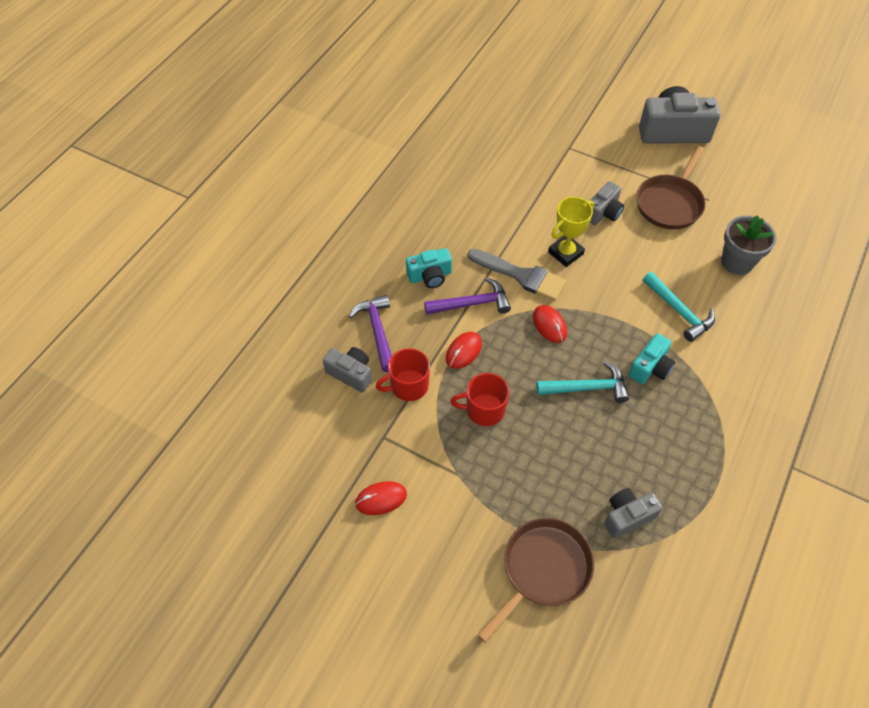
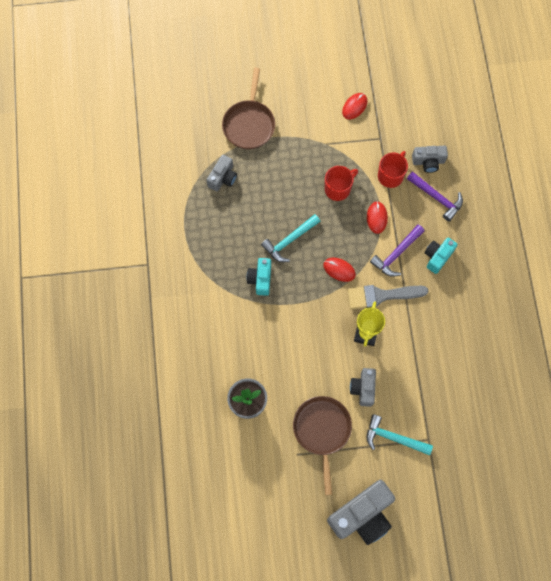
camera: 145 degrees right, 15 degrees up
(679, 311) = (265, 334): turquoise hammer -> turquoise hammer (393, 438)

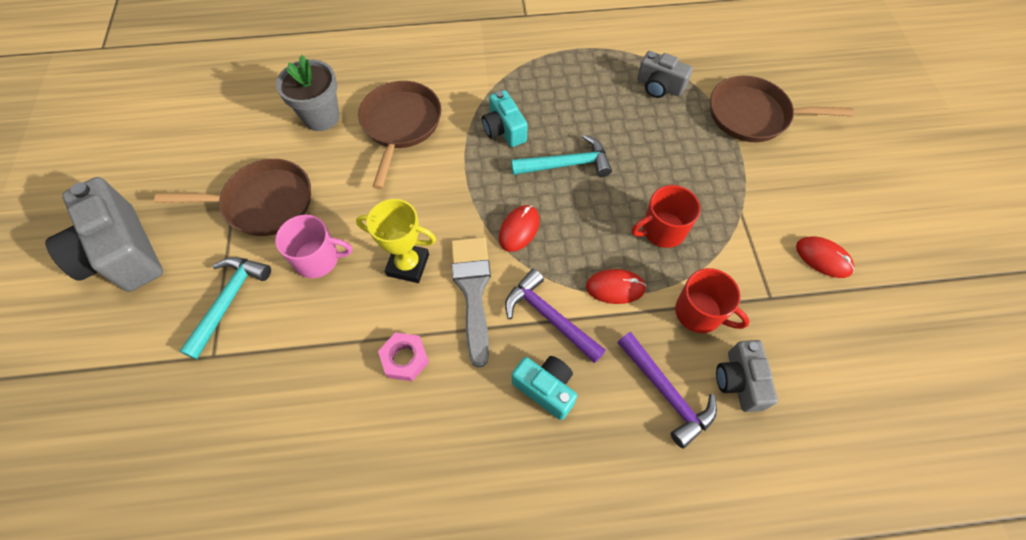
camera: 90 degrees right, 10 degrees down
(256, 348) = (400, 125): none -> brown pan
(260, 279) = (504, 129): turquoise camera -> turquoise camera turned 120 degrees counterclockwise
(289, 240) = (566, 164): turquoise hammer -> turquoise hammer turned 120 degrees clockwise
(338, 188) = (662, 230): red mug -> red mug turned 105 degrees clockwise
(363, 389) = (318, 259): grey camera -> pink mug
(424, 331) = (405, 358): none -> pink nut
(436, 198) = (666, 393): purple hammer -> purple hammer turned 75 degrees counterclockwise

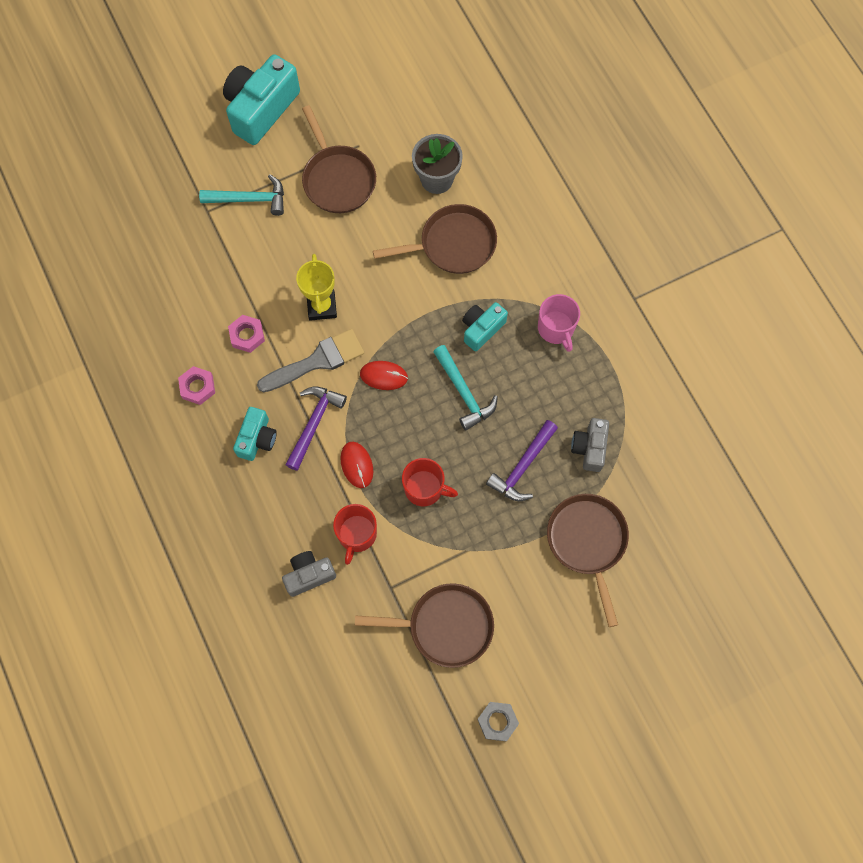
camera: 70 degrees right, 10 degrees up
(122, 253) = (261, 109): grey camera -> turquoise camera
(318, 259) = (304, 241): pink mug -> pink mug (556, 328)
(447, 443) = (197, 387): none -> pink nut
(662, 230) = (424, 488): red mug -> red mug turned 150 degrees clockwise
(666, 393) = (282, 524): purple hammer -> purple hammer (522, 466)
(823, 258) = (445, 626): red mouse -> brown pan
(934, 242) = (497, 721): none -> grey nut

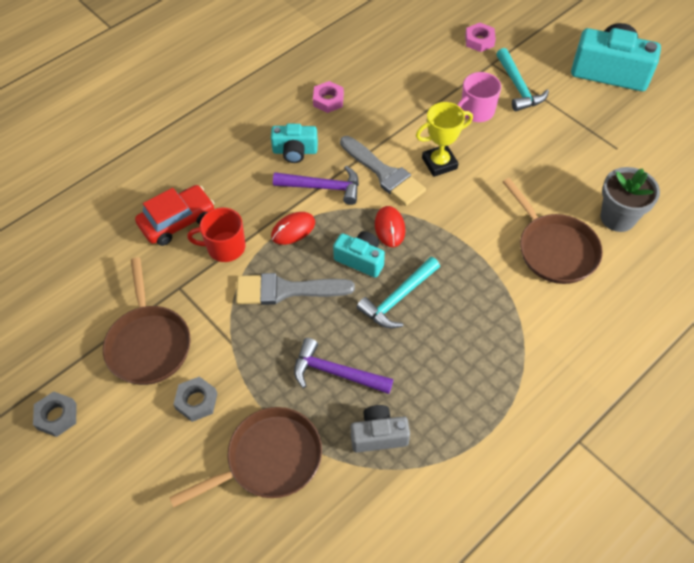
camera: 75 degrees right, 15 degrees down
(247, 335) = (388, 119): pink nut -> pink nut (479, 41)
(309, 575) = (177, 221): grey camera -> red car
(337, 179) = (573, 142): brown pan -> none
(424, 488) = (286, 290): red mug -> grey brush
(481, 329) = (473, 297): turquoise camera -> turquoise camera (360, 259)
(517, 592) = (196, 401): none -> grey nut
(556, 328) = (505, 367): pink mug -> pink mug (476, 111)

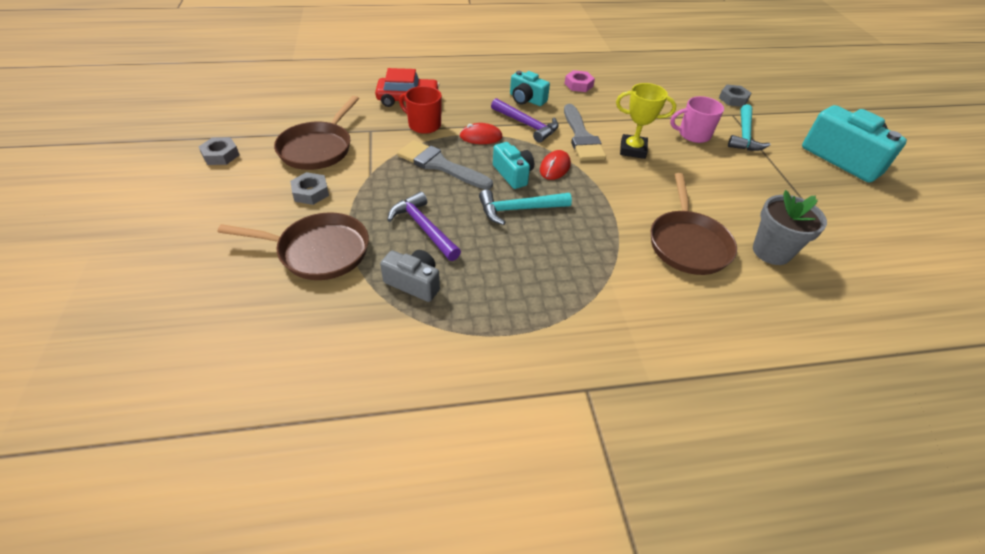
camera: 30 degrees right, 10 degrees down
(479, 41) = (733, 99): pink nut -> grey nut

